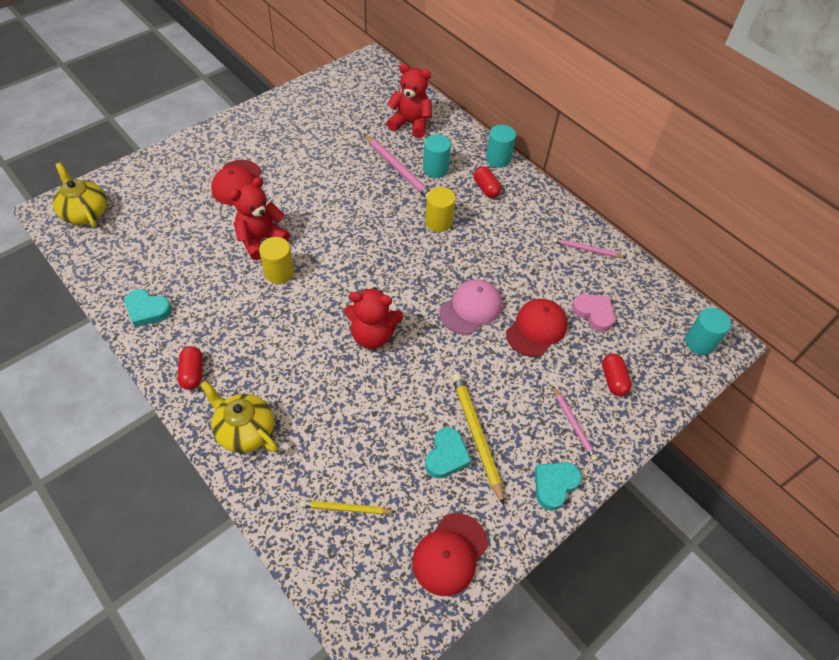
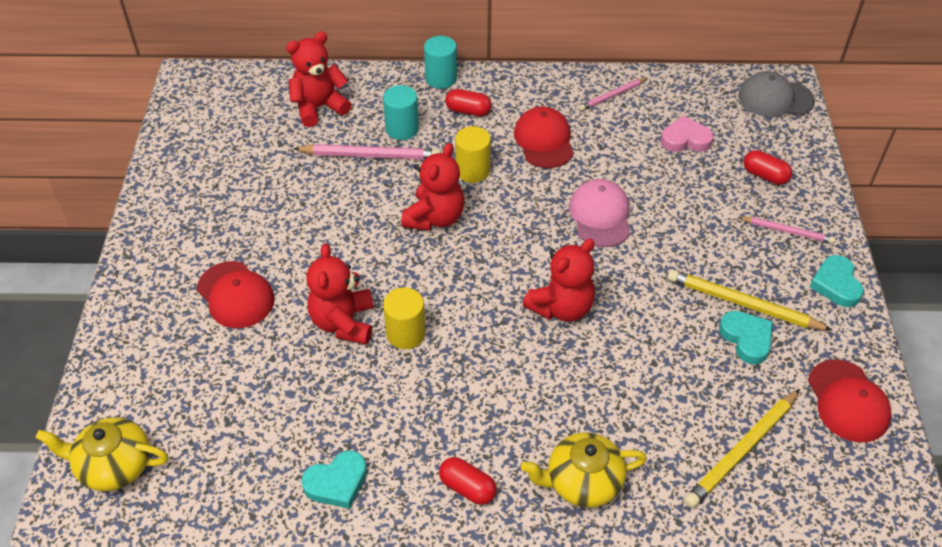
camera: 45 degrees left, 5 degrees down
(346, 508) = (742, 450): yellow pencil -> yellow pencil, size x1.64
(381, 229) = (435, 218): none -> red teddy bear
(536, 329) = (666, 187): red cap -> red cap (544, 140)
(699, 342) = (775, 98): turquoise cylinder -> grey cap

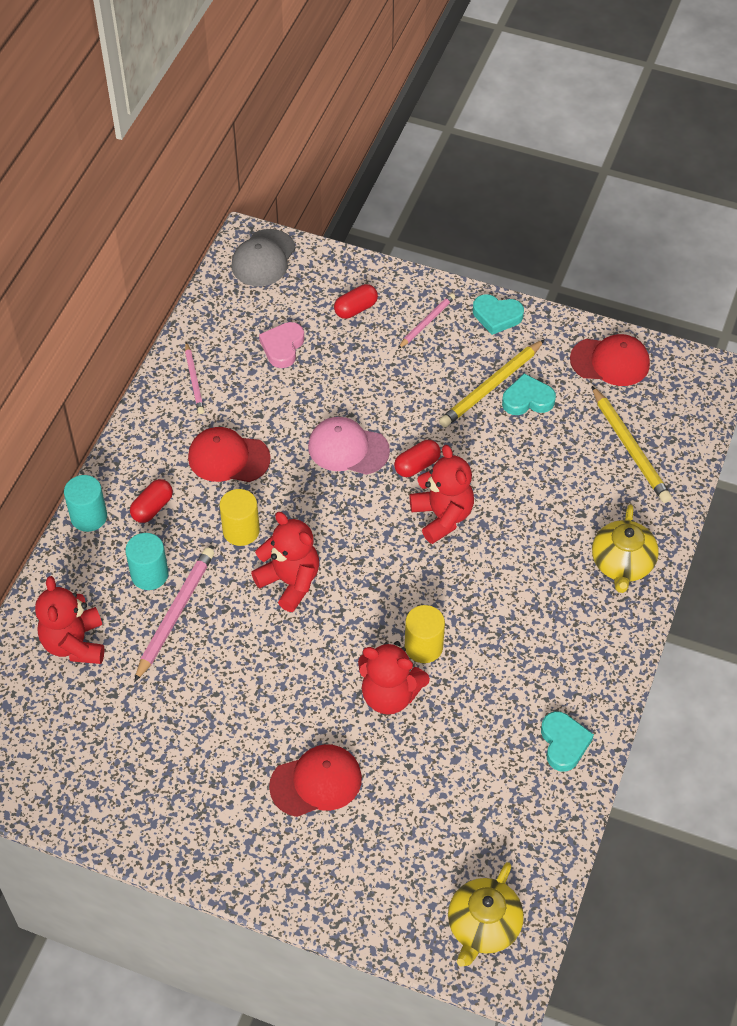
camera: 70 degrees left, 5 degrees up
(467, 487) = (601, 646): red capsule -> red capsule (417, 465)

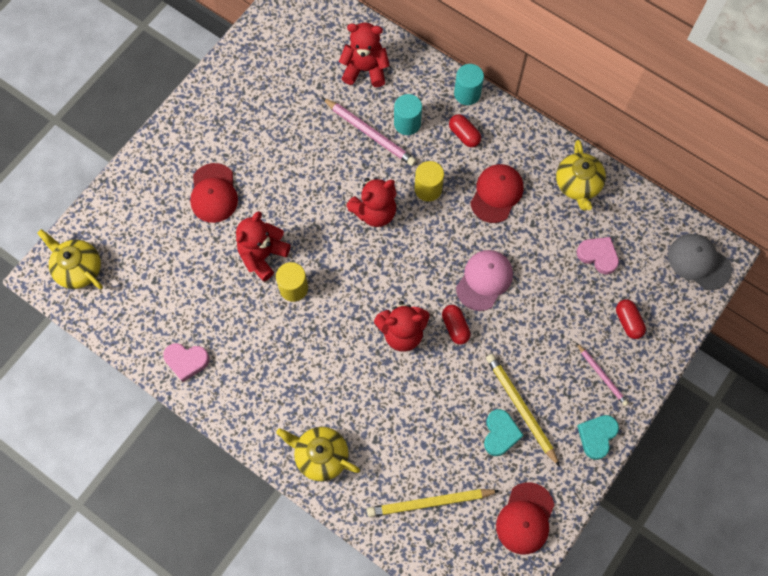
camera: 105 degrees right, 15 degrees up
(194, 380) = (577, 184): pink pencil -> yellow teapot
(564, 743) = (186, 361): turquoise heart -> pink heart

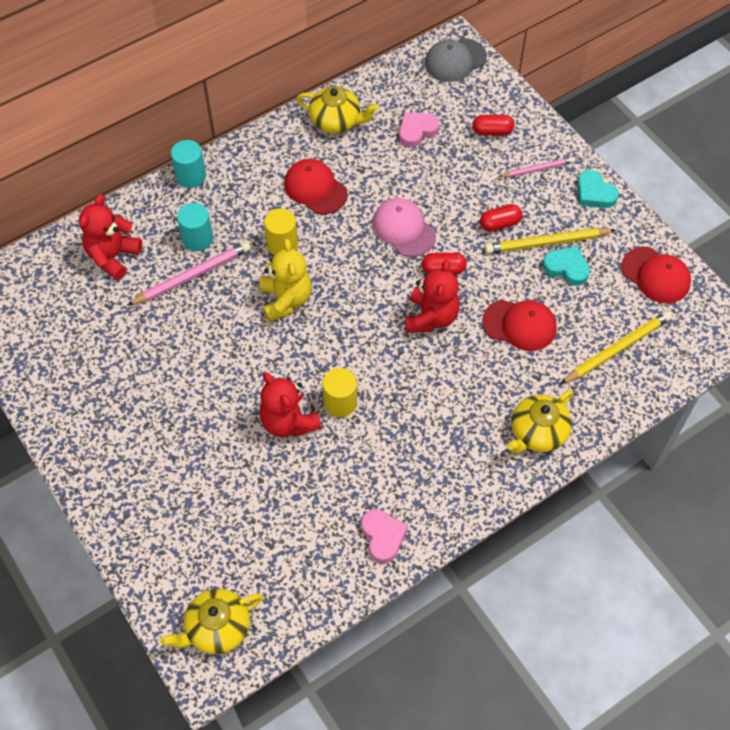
camera: 70 degrees left, 10 degrees down
(186, 361) = (383, 536): pink heart -> pink heart turned 45 degrees counterclockwise
(214, 193) = (189, 450): red cap -> red cap (520, 325)
(374, 212) = (286, 300): red teddy bear -> yellow teddy bear
(430, 502) = (617, 349): yellow pencil -> yellow pencil turned 135 degrees counterclockwise
(464, 135) = (236, 194): red capsule -> red capsule (500, 224)

